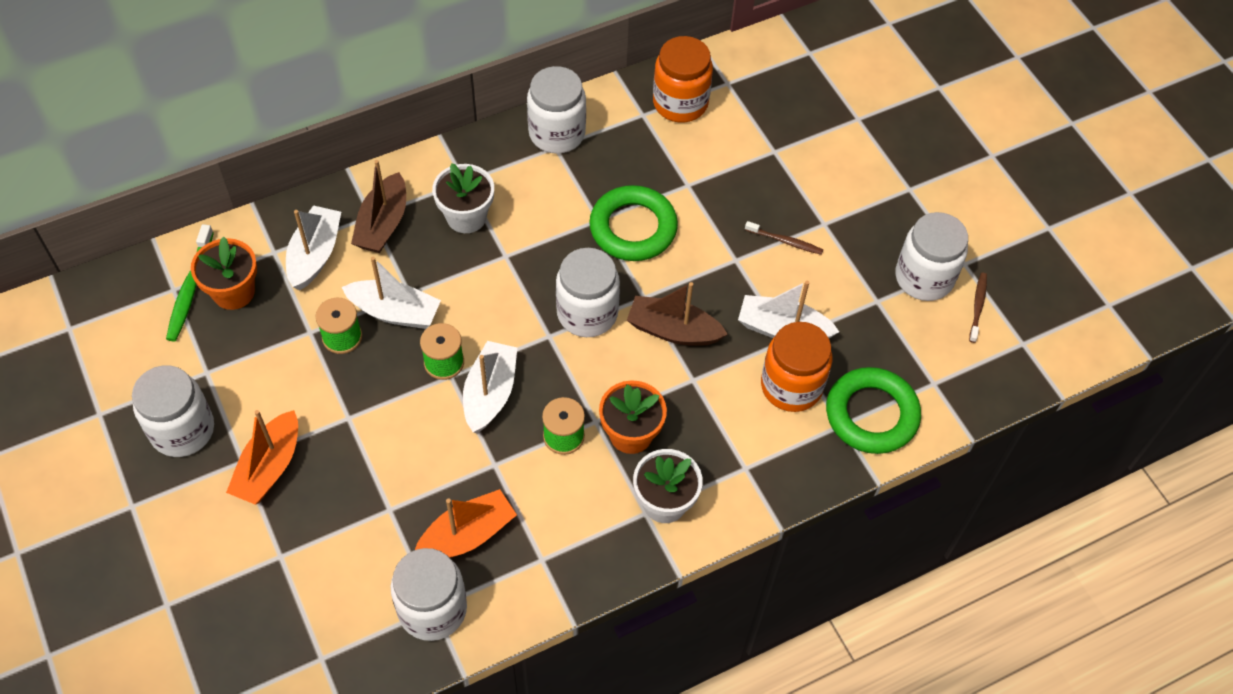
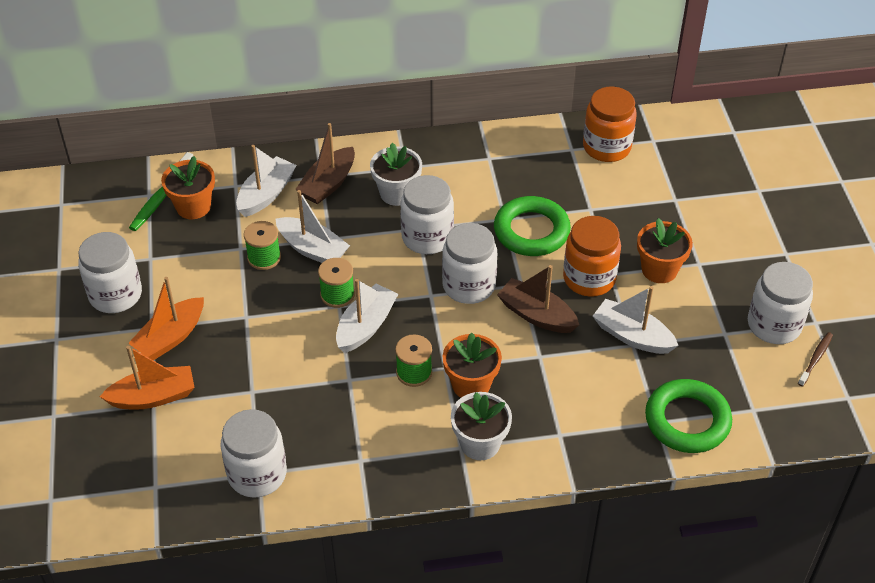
camera: 20 degrees right, 10 degrees down
(467, 535) = (306, 426): orange boat -> orange boat (153, 397)
(557, 133) = (494, 148): white jar -> white jar (427, 237)
(785, 241) = (659, 269): brown toothbrush -> orange flower pot
(791, 386) = (623, 381): orange jar -> orange jar (589, 278)

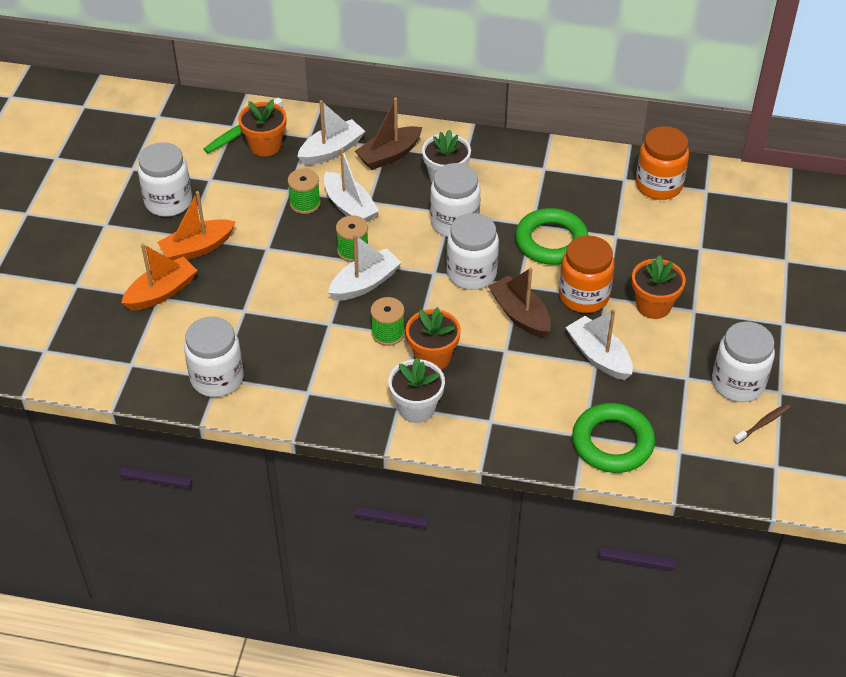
camera: 20 degrees right, 0 degrees up
(153, 397) = (161, 292): orange boat -> orange boat turned 45 degrees counterclockwise

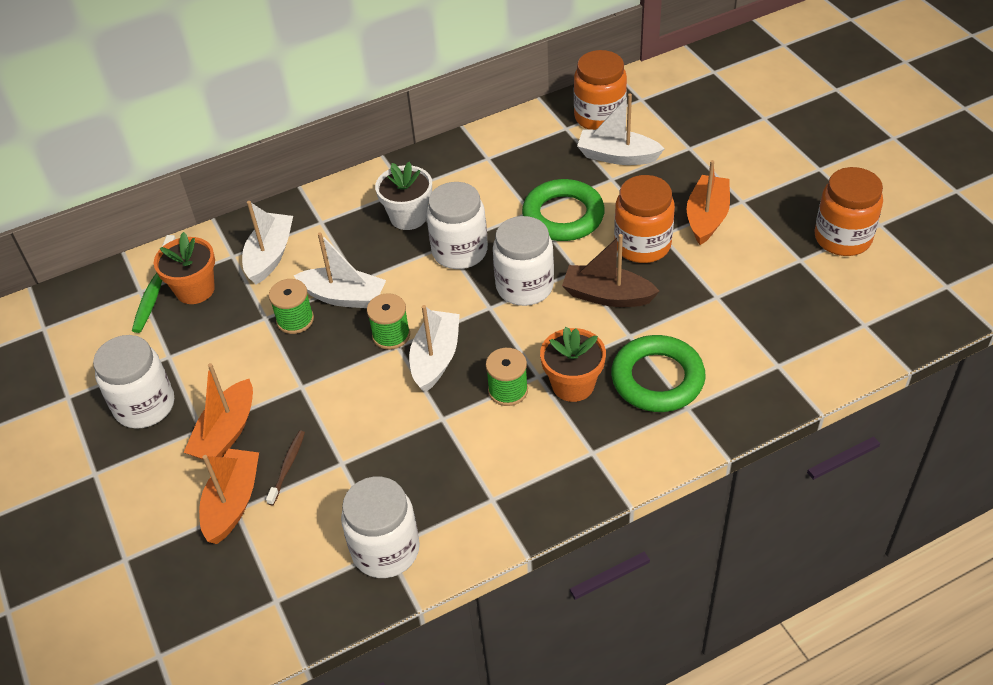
camera: 35 degrees left, 0 degrees up
(389, 155) = (332, 227): brown boat -> none
(416, 408) = (610, 442): white flower pot -> none
(599, 356) = (712, 288): white boat -> white boat (617, 156)
(612, 442) = (806, 354): green ring -> green ring (657, 379)
(653, 306) = (707, 217): orange flower pot -> orange boat
(738, 383) = (842, 238): white jar -> orange jar
(763, 423) = (898, 258): brown toothbrush -> brown toothbrush (287, 466)

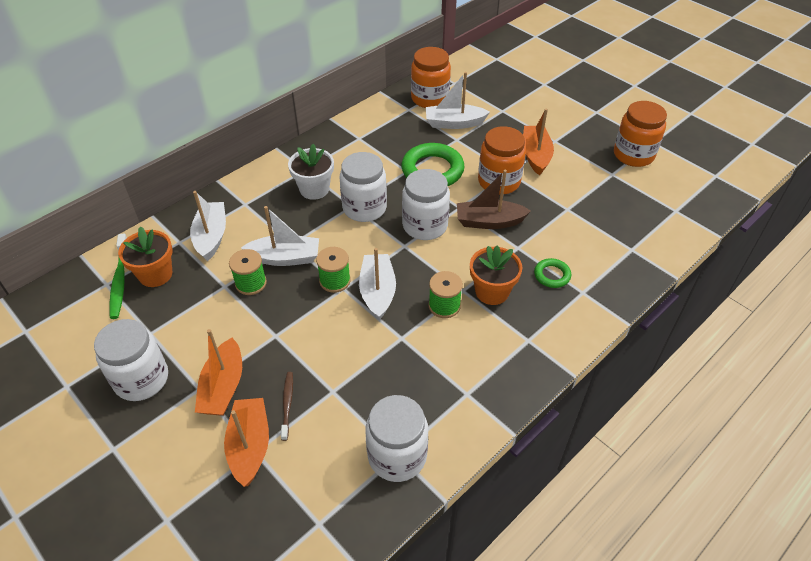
camera: 20 degrees left, 0 degrees up
(657, 379) = (552, 275): green ring -> green ring, size x0.51

